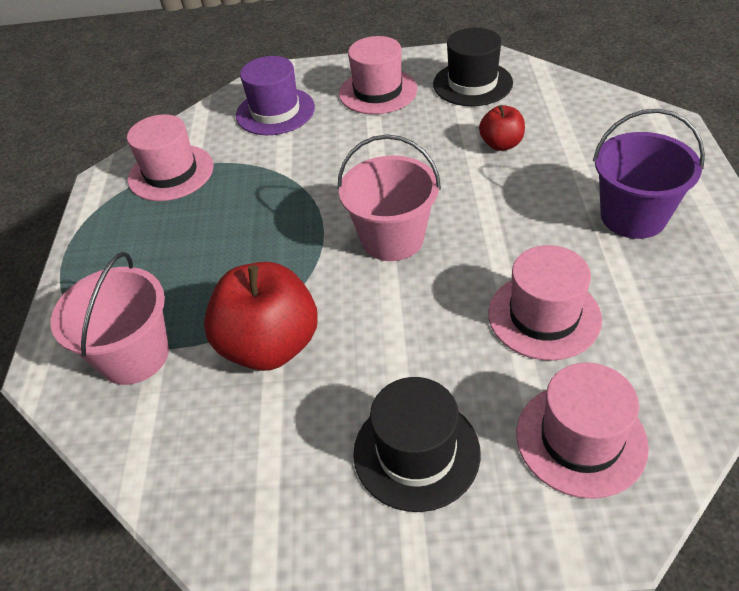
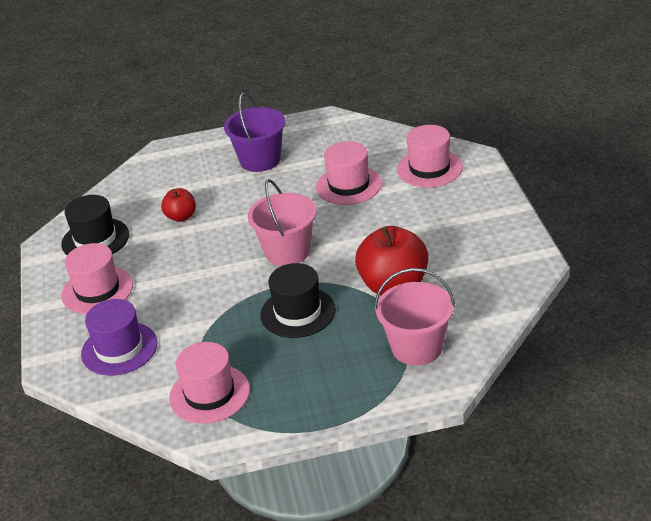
camera: 100 degrees left, 10 degrees down
(416, 452) = (453, 217): black hat -> black hat (298, 312)

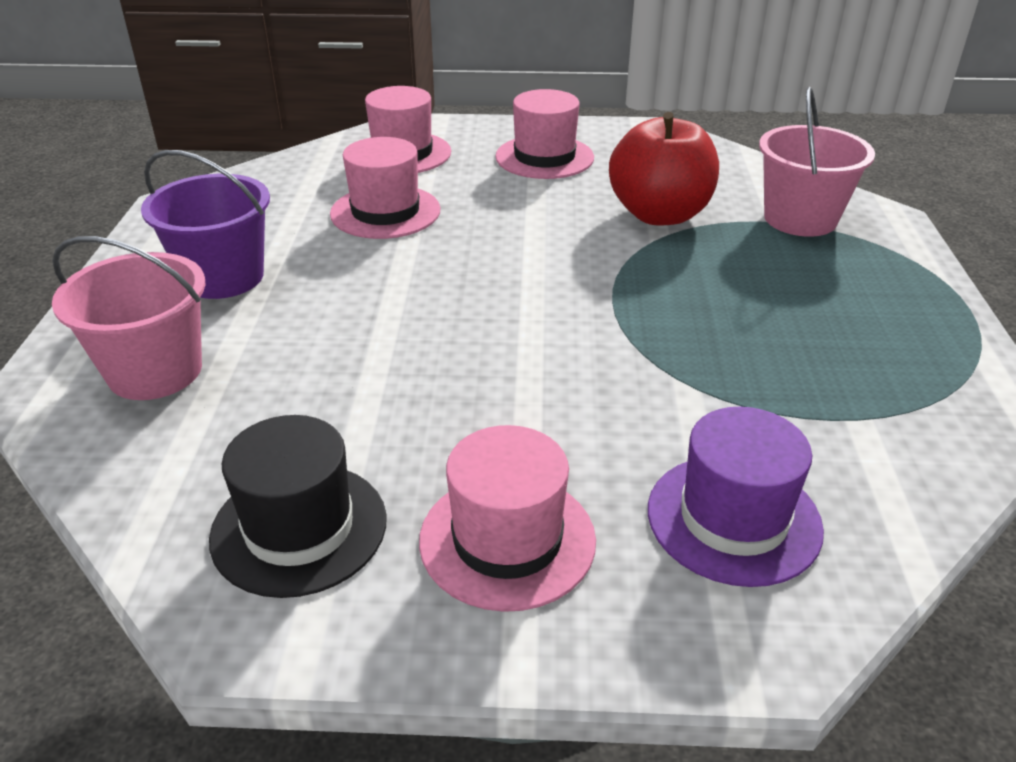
camera: 80 degrees left, 0 degrees up
(181, 217) = (321, 387): red apple -> none
(209, 394) = (888, 409): pink hat -> pink hat (544, 157)
(287, 251) = (523, 285): pink bucket -> pink bucket (155, 371)
(298, 312) = (690, 295): black hat -> none

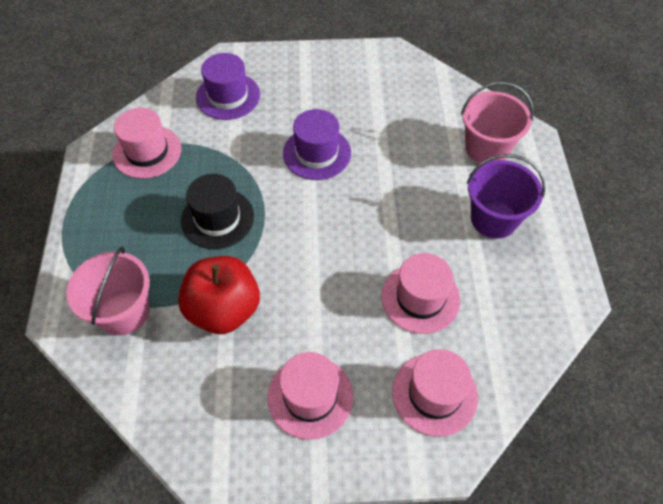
camera: 175 degrees right, 20 degrees up
(299, 528) = (387, 83): black hat -> black hat (217, 218)
(507, 540) = (311, 83): pink hat -> pink hat (147, 152)
(510, 382) = (317, 153): none -> purple hat

